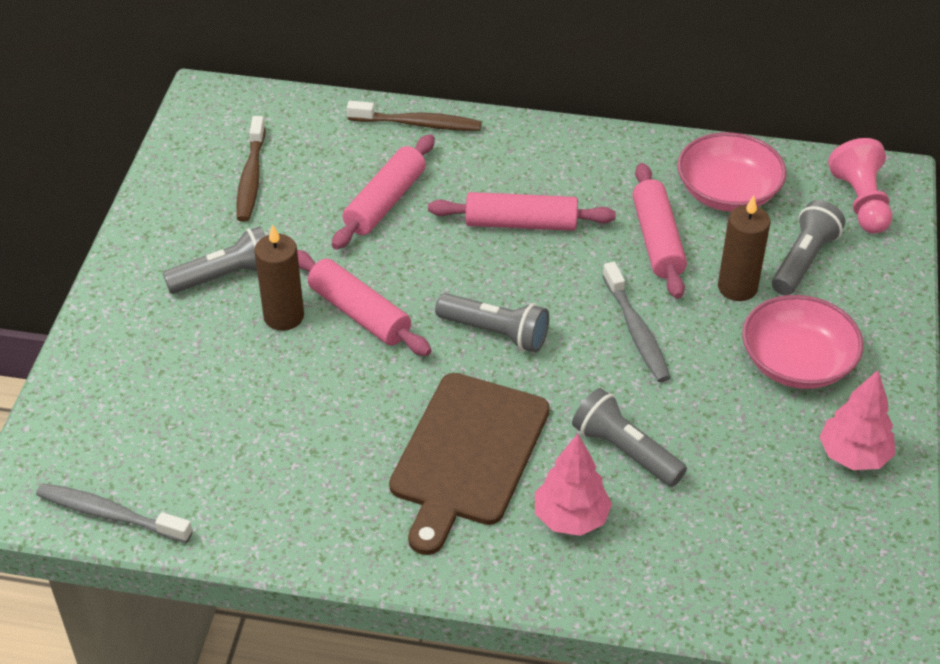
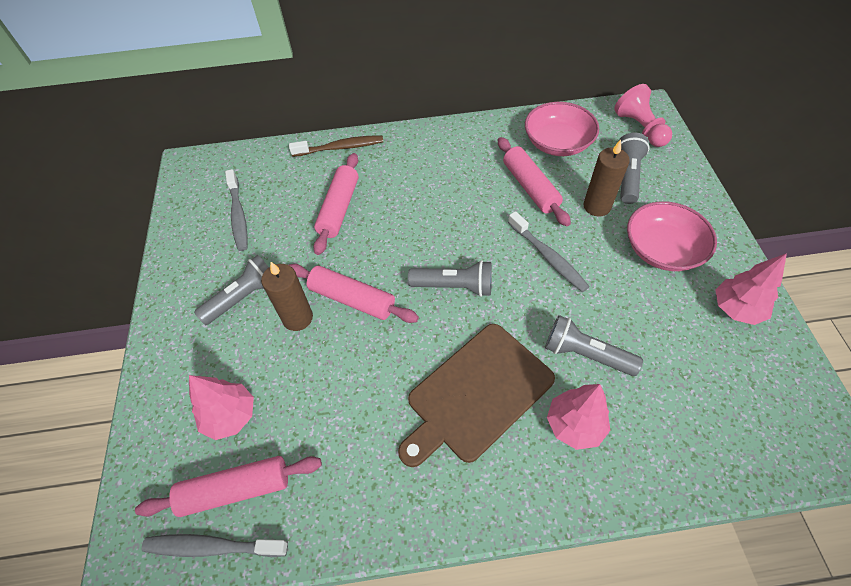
camera: 15 degrees left, 10 degrees up
(169, 398) = (230, 416): none -> pink tree
(251, 178) = (238, 215): brown toothbrush -> grey toothbrush
(467, 455) = (476, 394): brown cutting board -> brown cutting board turned 45 degrees clockwise
(521, 223) = (437, 199): pink rolling pin -> pink rolling pin (236, 489)

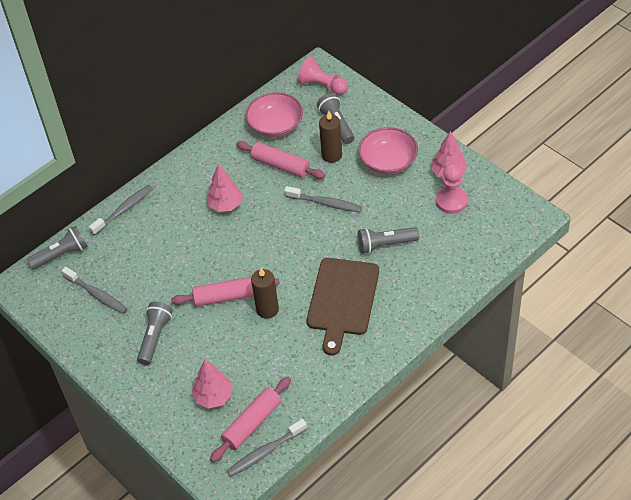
camera: 35 degrees left, 5 degrees down
(297, 318) = (202, 327): brown candle -> brown candle (267, 309)
(339, 208) = (164, 250): pink rolling pin -> none
(340, 147) = (124, 210): brown toothbrush -> grey toothbrush
(454, 286) = (283, 253): grey flashlight -> grey flashlight (61, 255)
(574, 425) = (404, 283): pink tree -> pink tree (225, 205)
(717, 349) = (451, 201): none -> pink pawn

